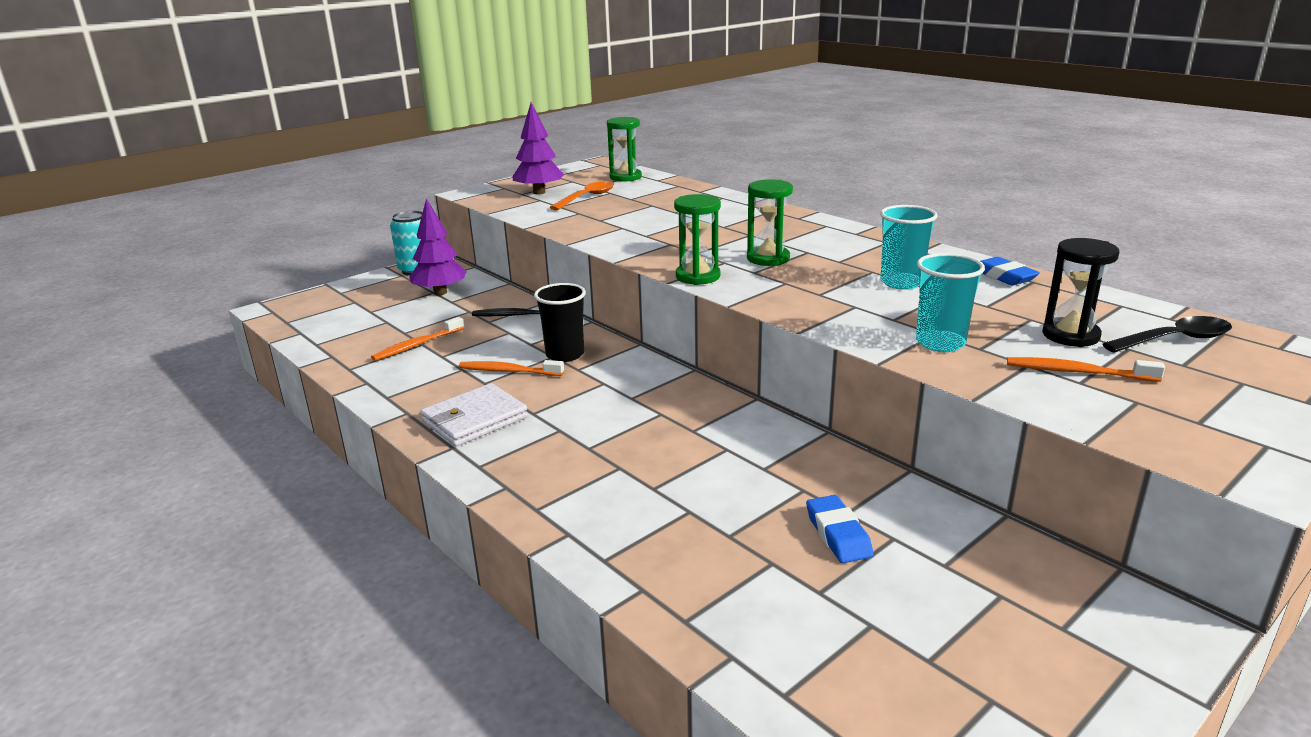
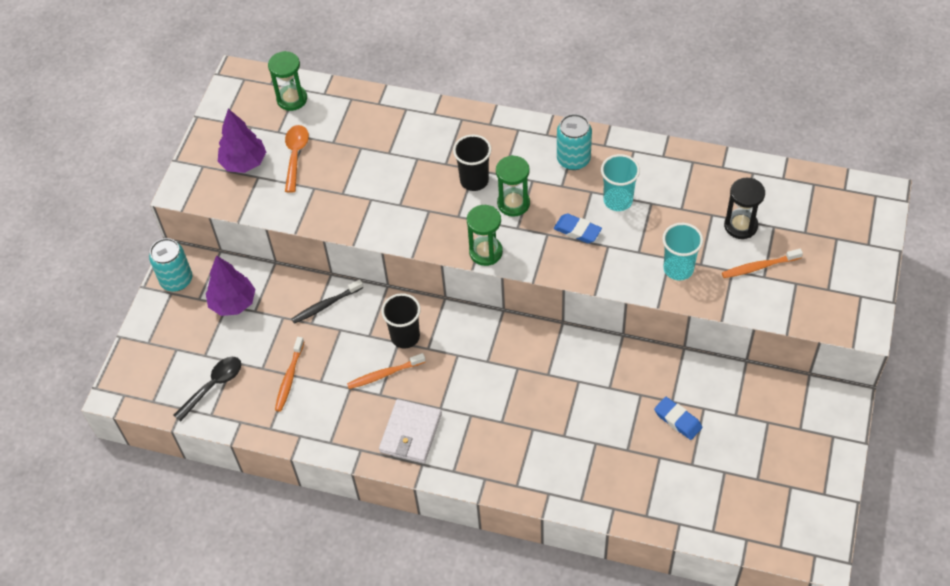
camera: 30 degrees left, 30 degrees up
(741, 239) = (474, 180): none -> black cup
(871, 250) = (573, 159): none -> turquoise can
(1003, 276) = (673, 163): blue eraser -> blue eraser (577, 231)
(1175, 340) = (793, 205): black spoon -> black spoon (213, 386)

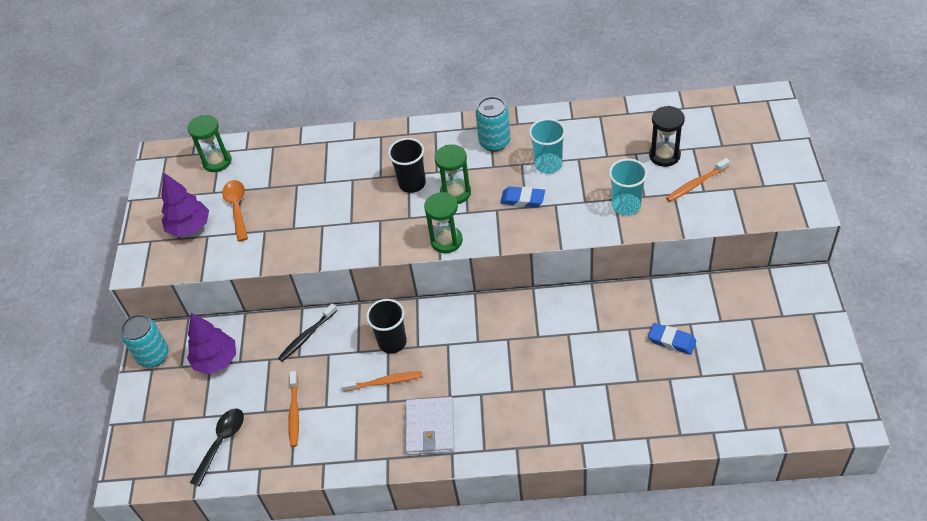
camera: 15 degrees left, 5 degrees down
(384, 374) = (385, 382): orange toothbrush -> orange toothbrush turned 150 degrees counterclockwise

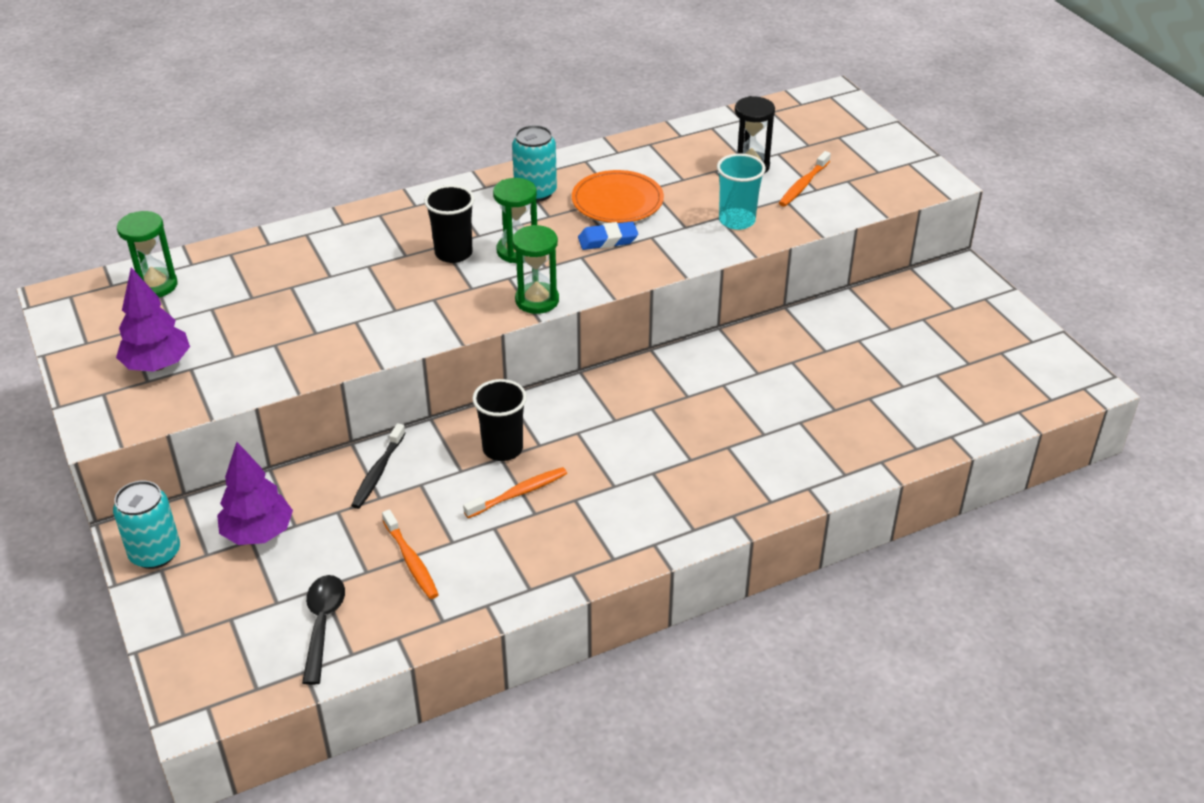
camera: 30 degrees left, 10 degrees down
(237, 208) = (218, 329): orange spoon -> none
(430, 428) = (609, 525): white wallet -> none
(548, 165) = (617, 201): turquoise cup -> orange plate
(671, 341) = (848, 361): blue eraser -> none

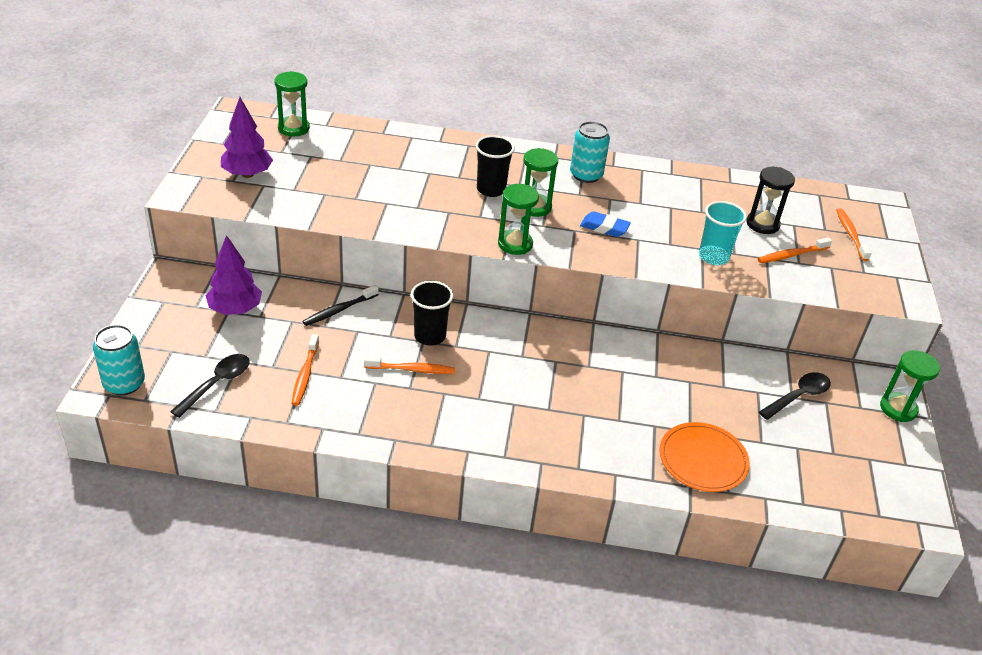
camera: 30 degrees right, 0 degrees up
(155, 553) = (169, 290): turquoise can -> turquoise can (124, 383)
(617, 201) = (638, 205): orange plate -> orange plate (703, 459)
(834, 139) = (850, 234): none -> orange toothbrush
(896, 325) = (798, 396): none -> black spoon
(984, 293) = (898, 408): none -> green hourglass

